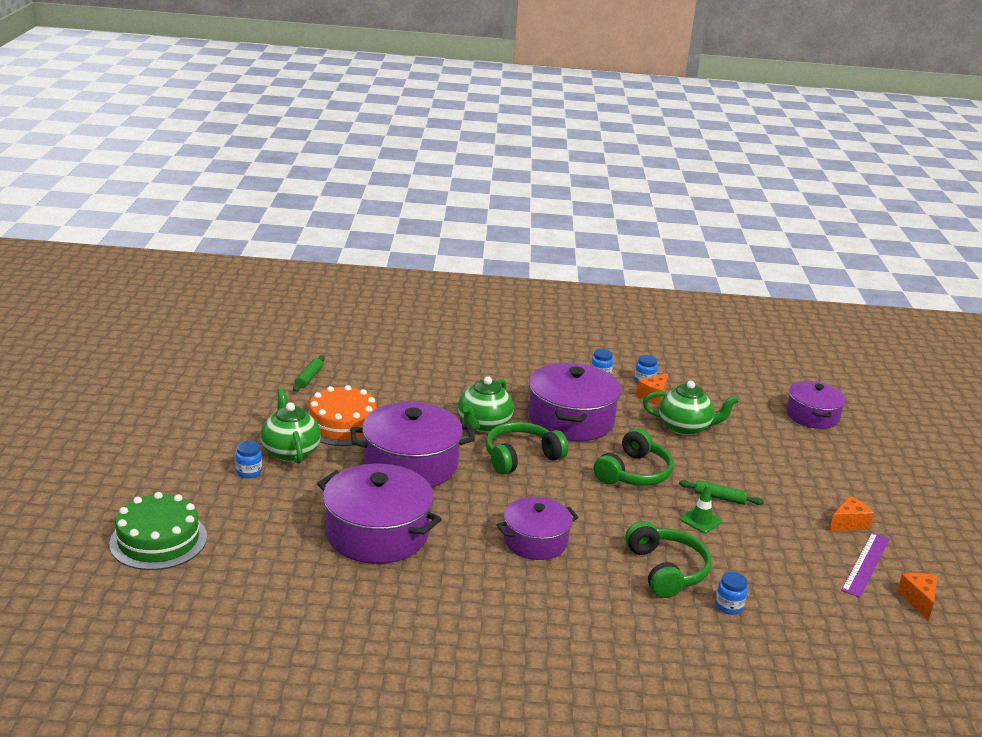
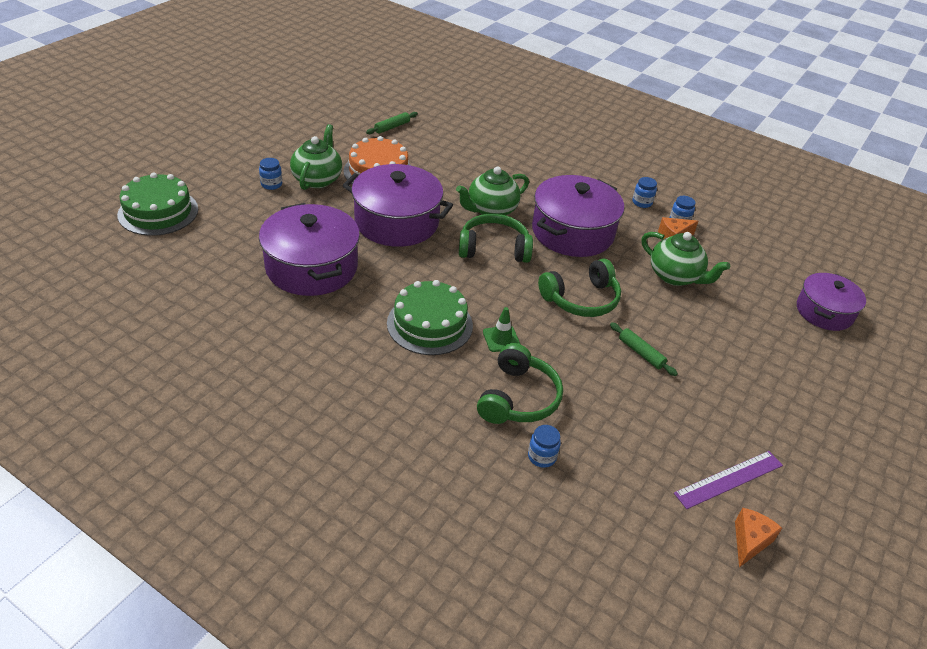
camera: 30 degrees right, 15 degrees up
(535, 541) = (429, 324): purple pot -> green cake
(701, 520) = (600, 366): green traffic cone -> green traffic cone (501, 339)
(849, 523) = (752, 431): orange cheese -> none

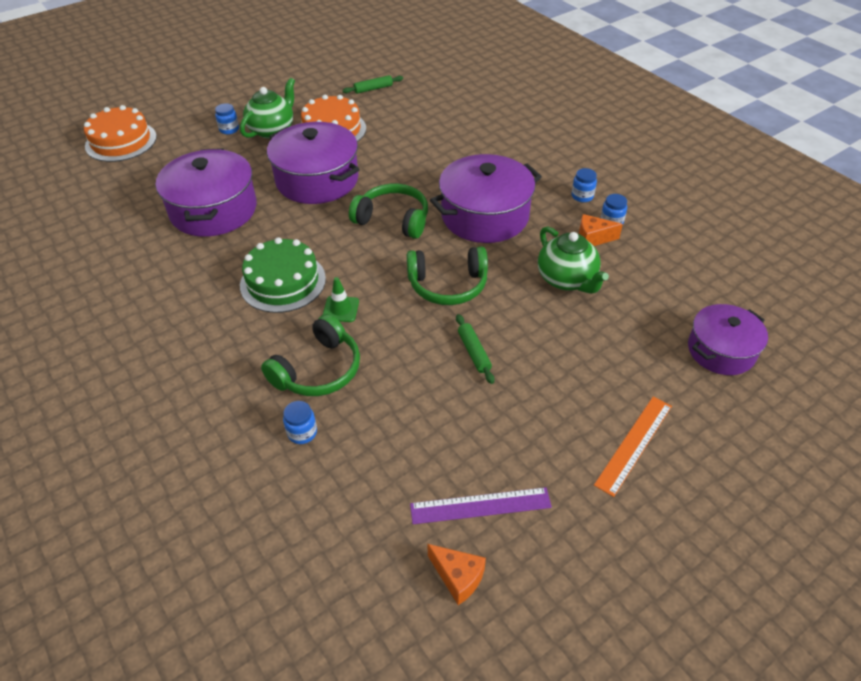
camera: 25 degrees right, 5 degrees up
(158, 212) = (121, 141): green cake -> orange cake
(491, 210) = (415, 182): green teapot -> none
(749, 541) = (458, 577): orange cheese -> orange cheese turned 75 degrees clockwise
(809, 400) = (634, 444): none -> orange ruler

